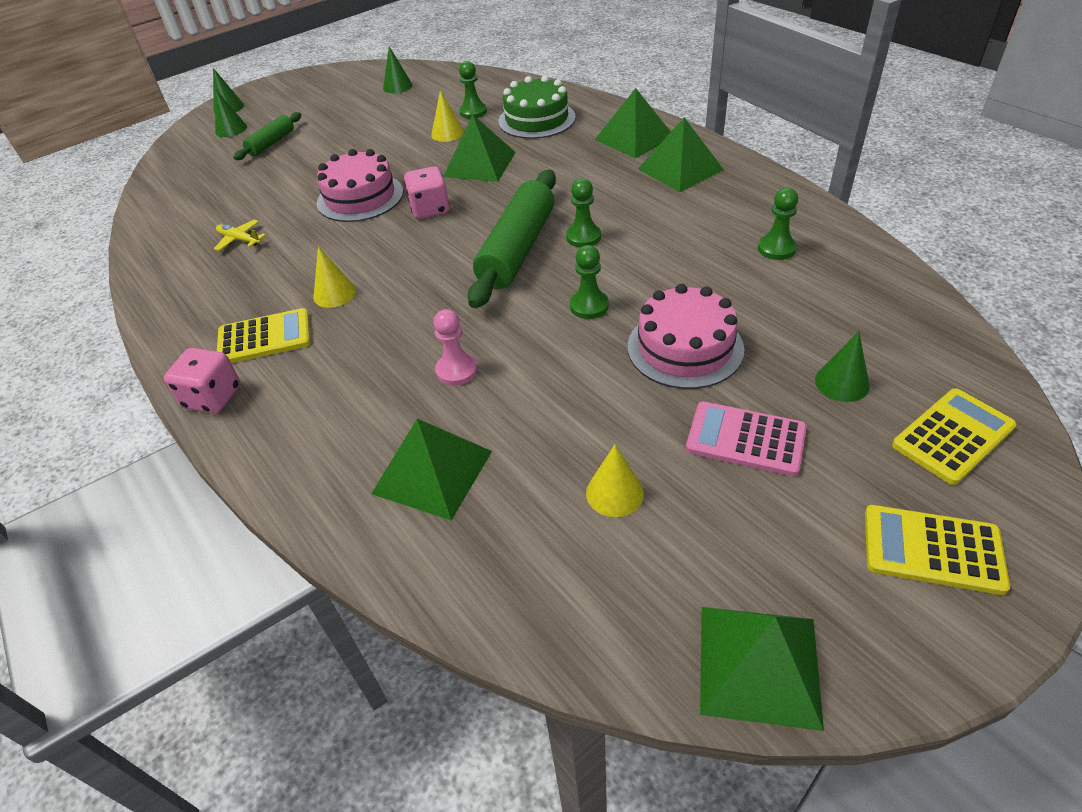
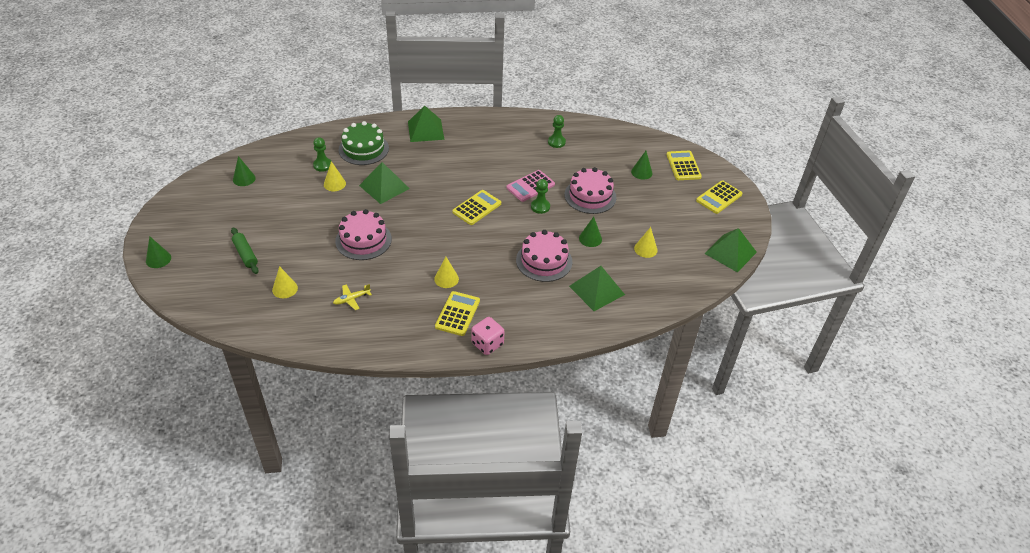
camera: 65 degrees left, 0 degrees up
(229, 190) = (285, 289): none -> yellow cone
(231, 129) = (196, 267): green cone -> green cone (590, 238)
(430, 209) = (408, 220): pink dice -> none
(456, 370) = (544, 261): pink pawn -> pink cake
(517, 249) = (477, 208): green rolling pin -> yellow calculator
(583, 237) = (490, 185): green pawn -> none
(680, 169) = (470, 132): green pyramid -> none
(745, 439) = (647, 207): pink calculator -> pink calculator (530, 186)

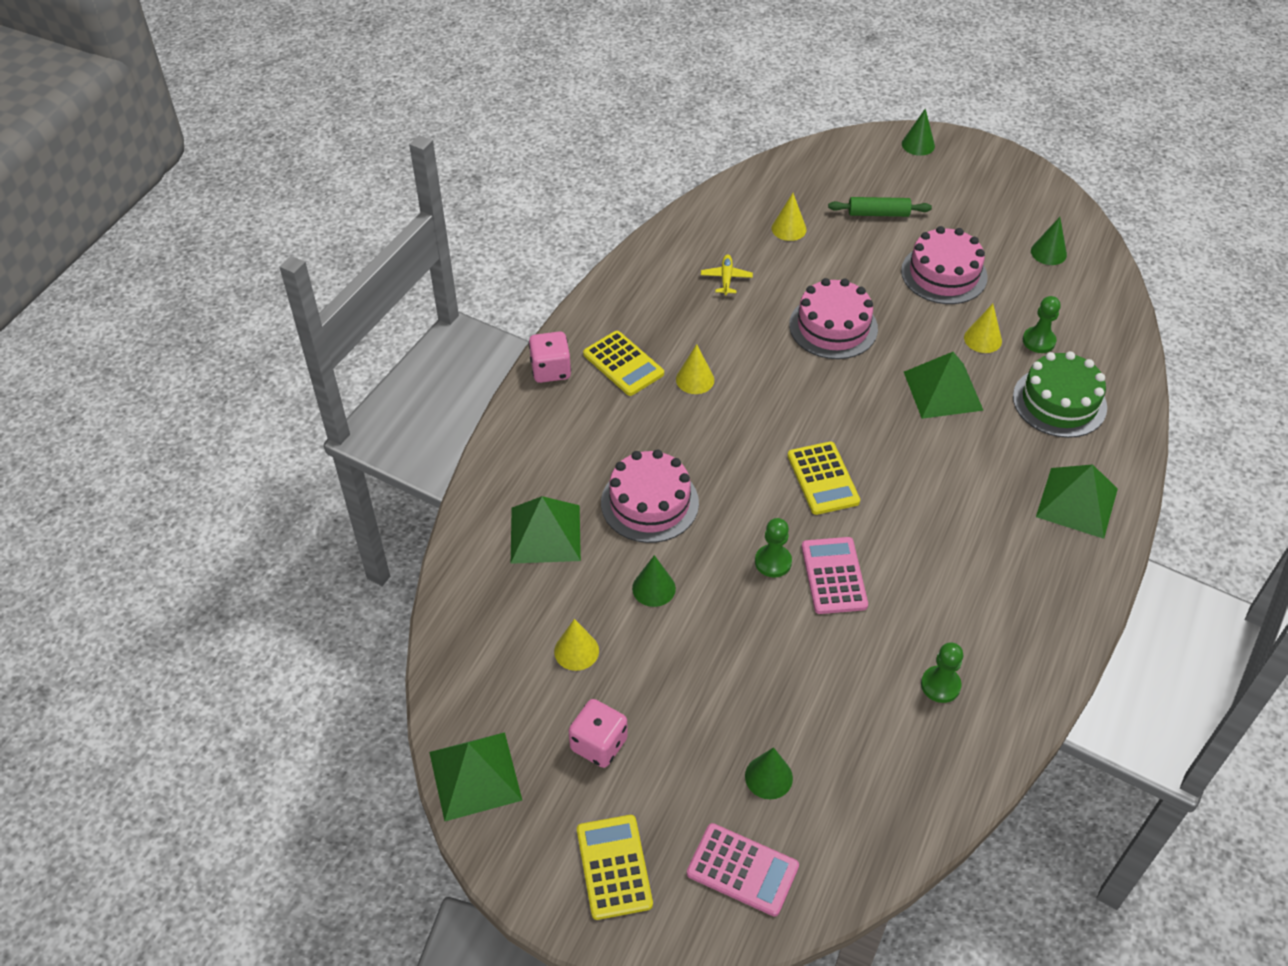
camera: 125 degrees right, 5 degrees up
(590, 196) = (755, 649): pink cake -> pink cake (944, 274)
(678, 223) = (599, 744): none -> pink dice
(683, 166) = (742, 870): yellow calculator -> pink calculator

